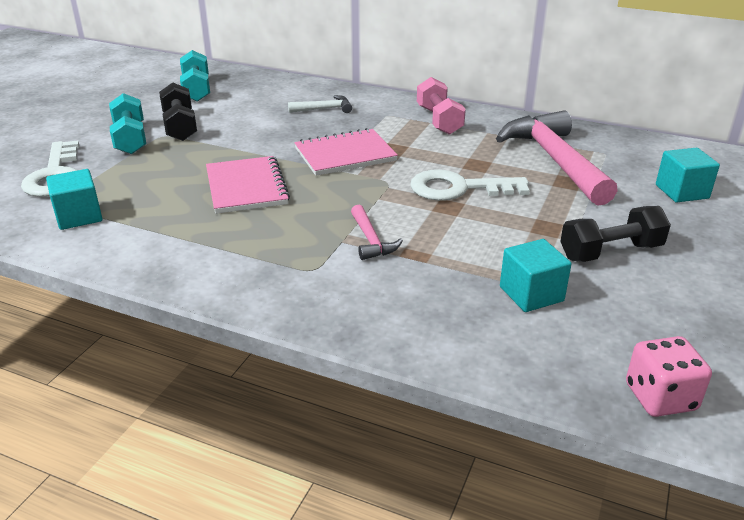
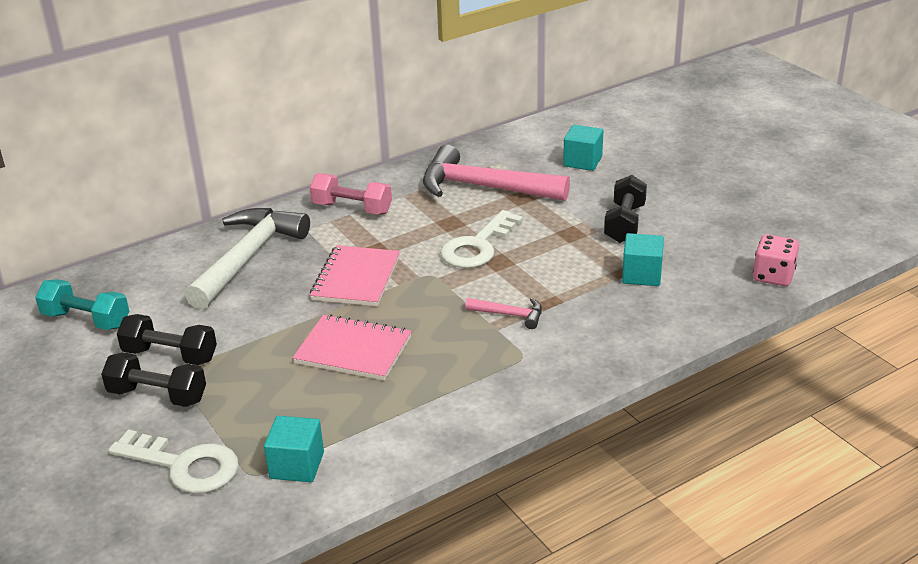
camera: 55 degrees left, 0 degrees up
(130, 139) = (157, 395): turquoise dumbbell -> black dumbbell
(324, 109) = (248, 257): white hammer -> white hammer, size x2.25

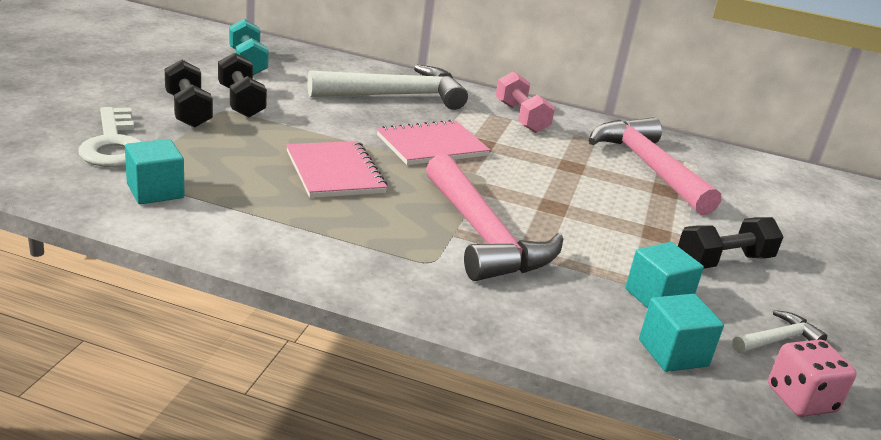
camera: 45 degrees right, 5 degrees down
(477, 246) = (559, 189): white key -> none
(510, 315) = (483, 236): pink hammer -> pink hammer, size x2.25
(582, 161) = (777, 207): turquoise cube -> turquoise cube (673, 353)
(717, 251) = (778, 339): none -> white hammer

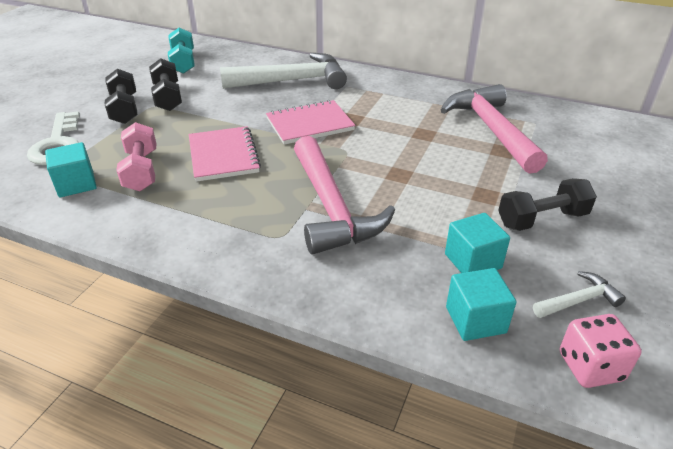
camera: 10 degrees right, 10 degrees up
(521, 117) = (391, 91): pink dumbbell -> pink dumbbell (141, 170)

